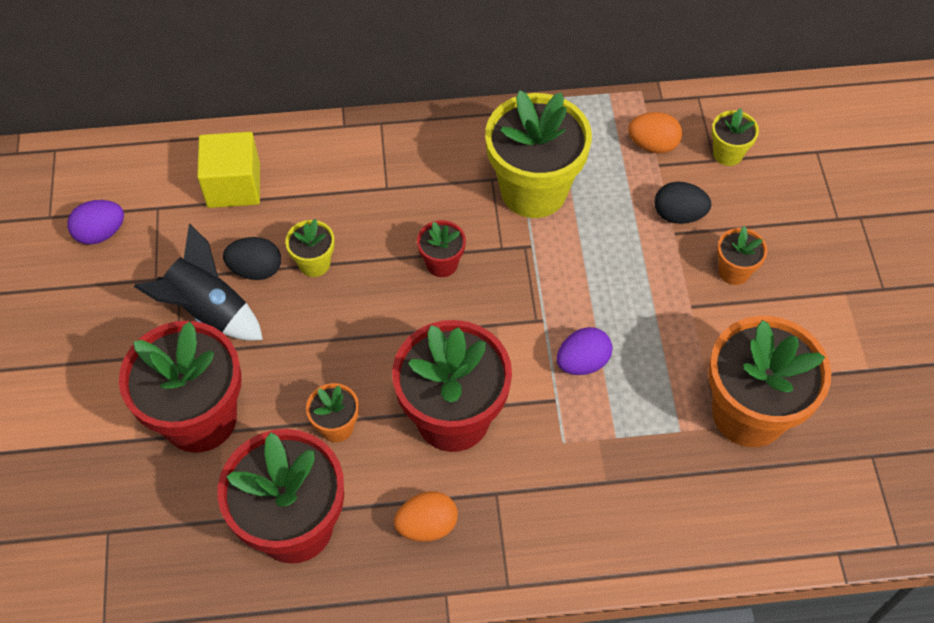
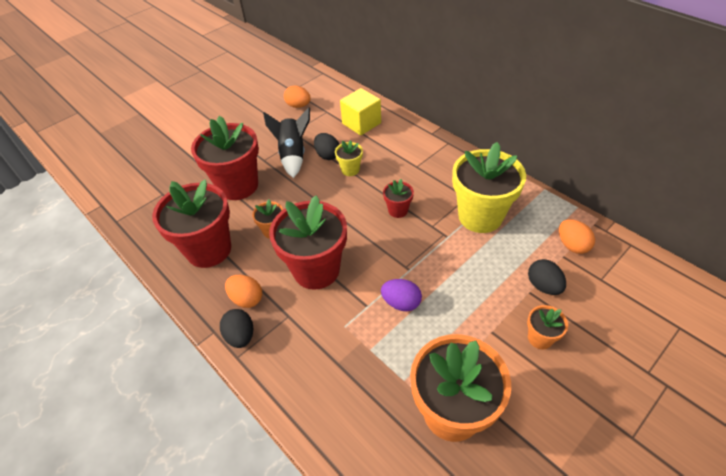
camera: 55 degrees right, 10 degrees down
(101, 233) = (298, 106): purple egg -> orange egg
(480, 565) = (240, 336): none -> black egg
(727, 154) = (614, 283): yellow flower pot -> none

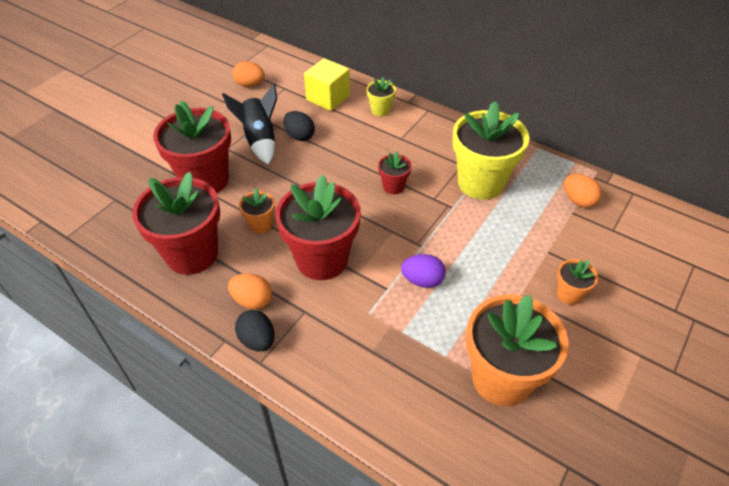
camera: 15 degrees left, 0 degrees up
(350, 170) = (329, 149): yellow flower pot -> yellow flower pot (380, 110)
(543, 286) = (560, 244): black egg -> none

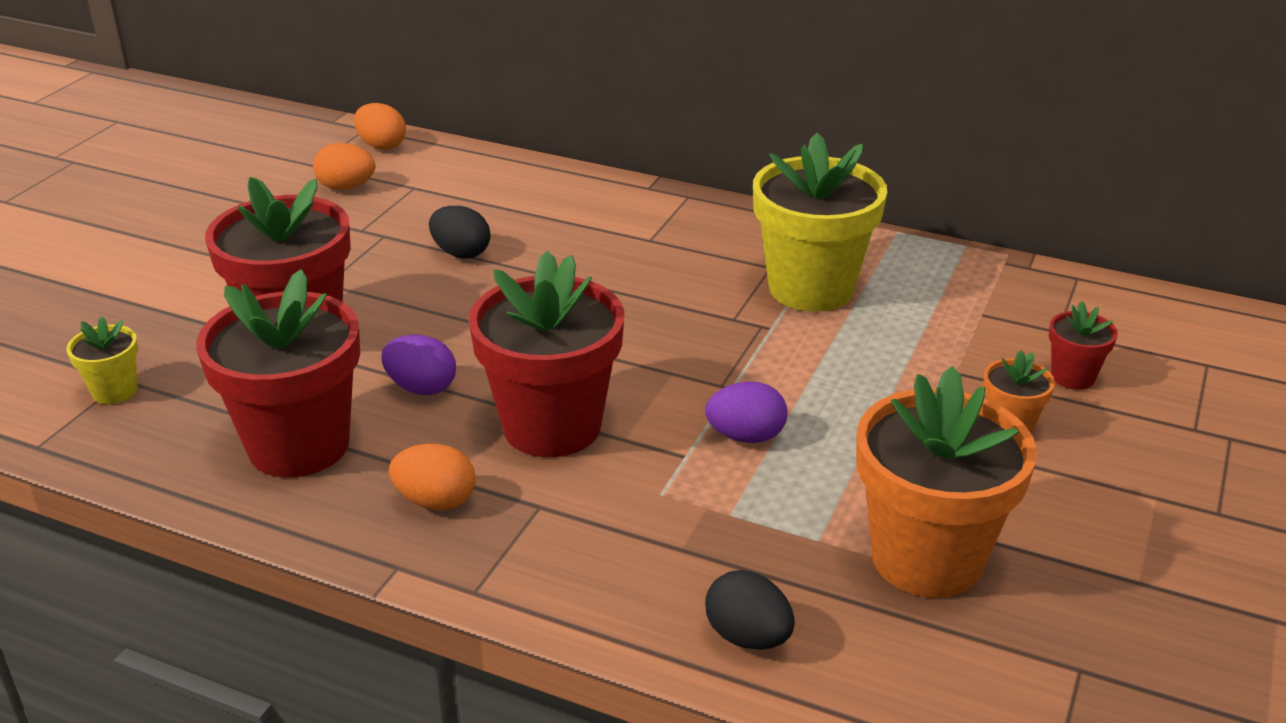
camera: 10 degrees left, 15 degrees down
(257, 340) = (461, 558): black egg -> black egg (748, 637)
(259, 140) = (386, 265): black rocket -> none
(261, 224) = (421, 388): orange flower pot -> purple egg
(328, 98) = (499, 194): yellow cube -> none
(380, 110) = (602, 203): yellow flower pot -> yellow flower pot (114, 391)
(393, 186) = (655, 309): red flower pot -> red flower pot (1072, 377)
(578, 200) = (987, 297): orange egg -> orange egg (381, 146)

